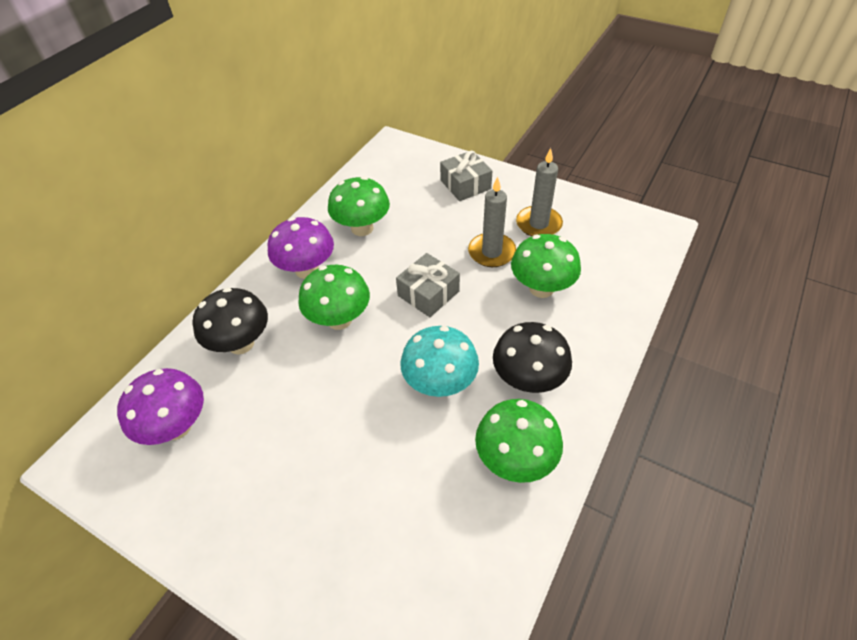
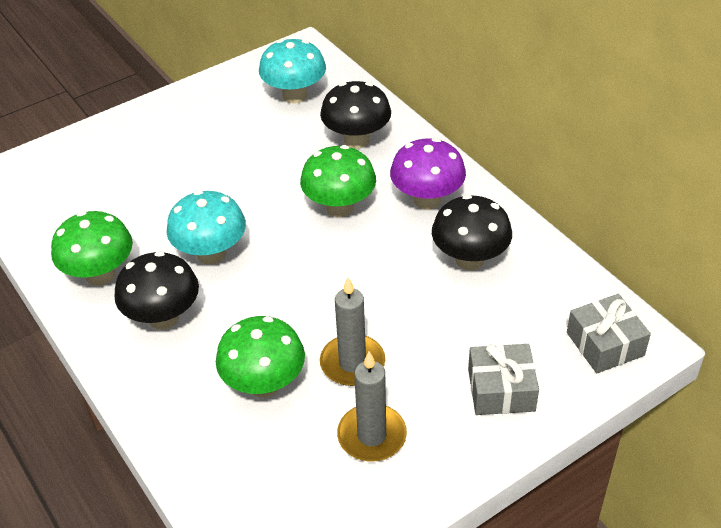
camera: 115 degrees right, 5 degrees down
(177, 427) = (294, 95): purple mushroom -> turquoise mushroom
(362, 228) = (469, 259): green mushroom -> black mushroom
(428, 293) = (327, 283): grey gift -> grey gift (605, 344)

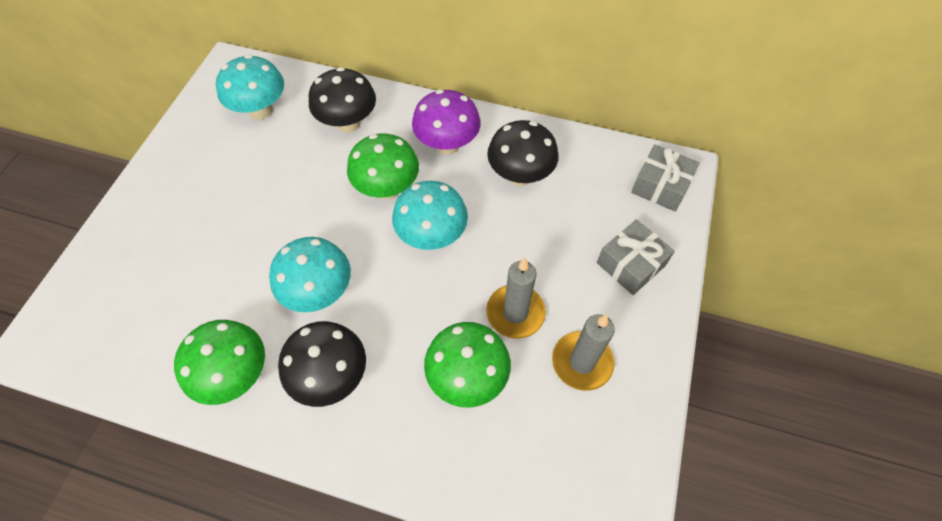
camera: 40 degrees left, 15 degrees up
(341, 264) = (432, 236): none -> turquoise mushroom

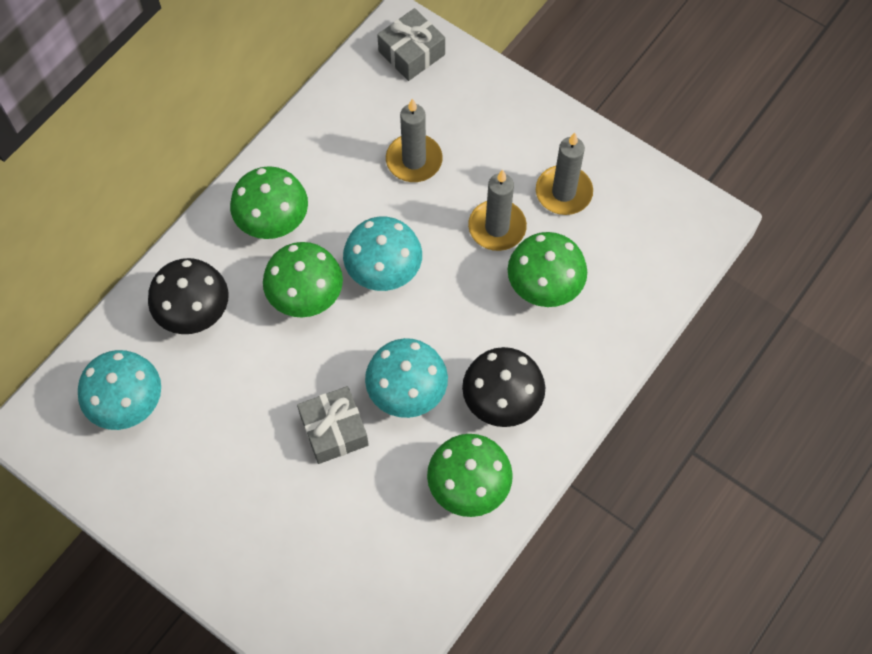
camera: 70 degrees left, 5 degrees up
(447, 144) = (273, 222): purple mushroom -> green mushroom
(520, 175) = (345, 168): black mushroom -> none
(553, 223) = (414, 160): none -> grey candle
(631, 264) = (485, 115): grey gift -> grey gift (334, 430)

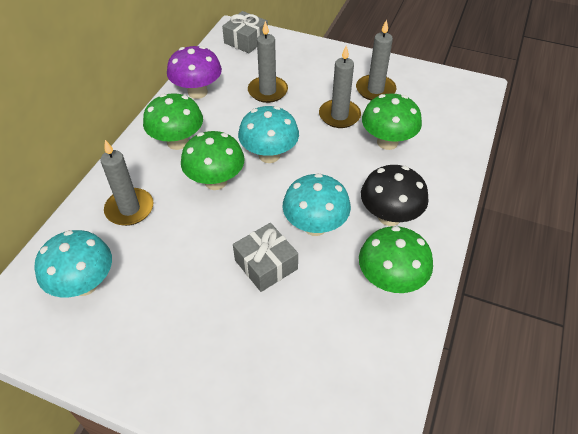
camera: 15 degrees left, 15 degrees down
(195, 313) = (129, 209): black mushroom -> grey candle
(318, 140) = (197, 92): none -> purple mushroom

